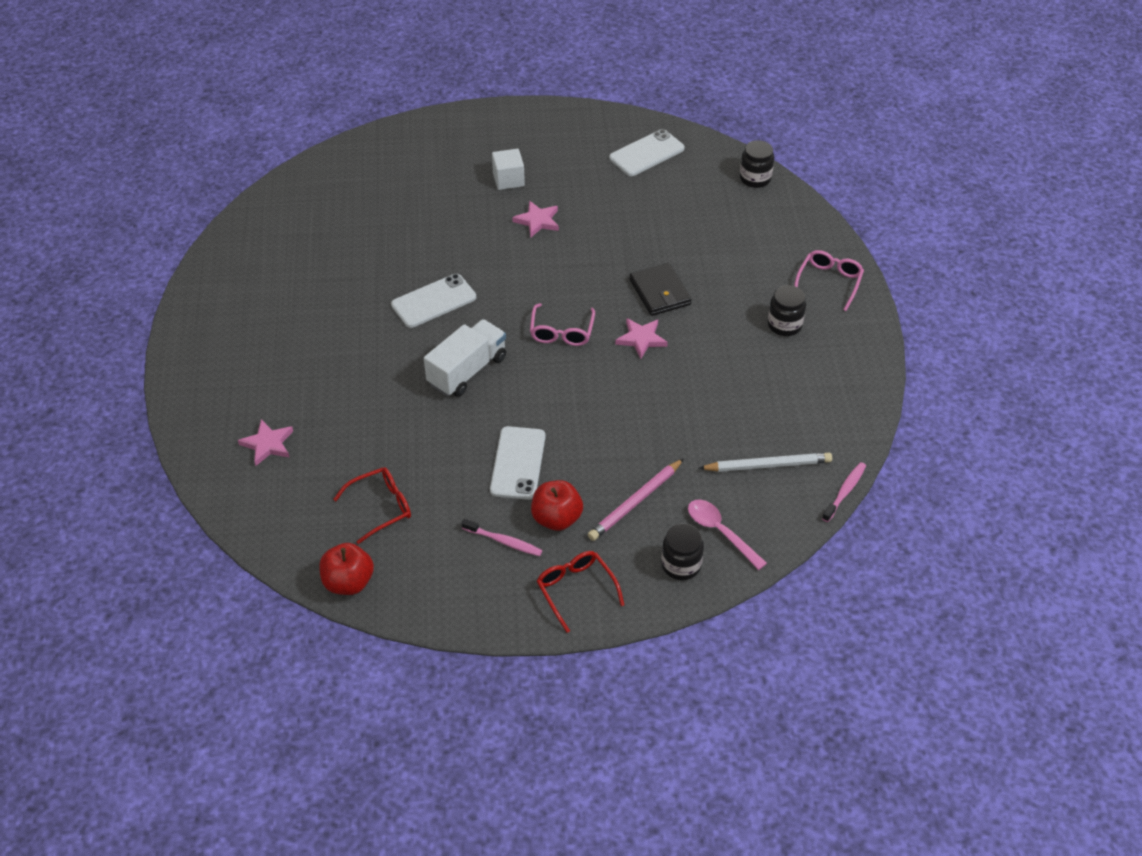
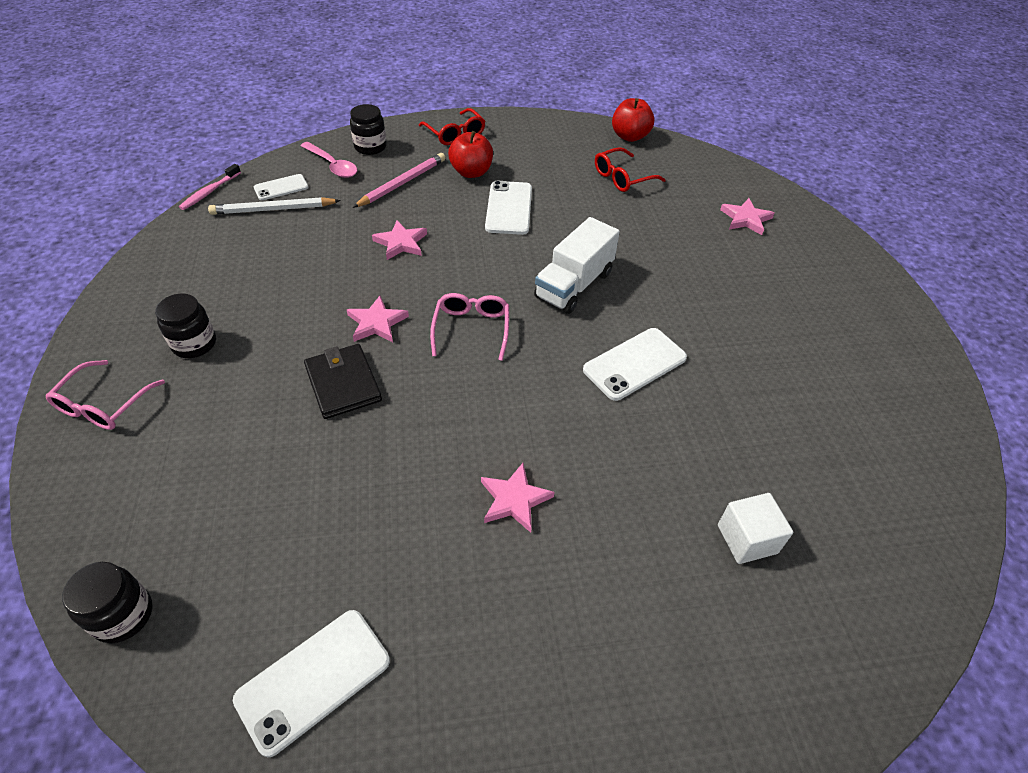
camera: 175 degrees right, 0 degrees up
(504, 541) = (514, 159): pink toothbrush -> none
(508, 179) = (573, 592): white cube -> white cube (747, 539)
(629, 420) = (401, 243): none -> pink star
(769, 497) = (281, 187): none -> white phone

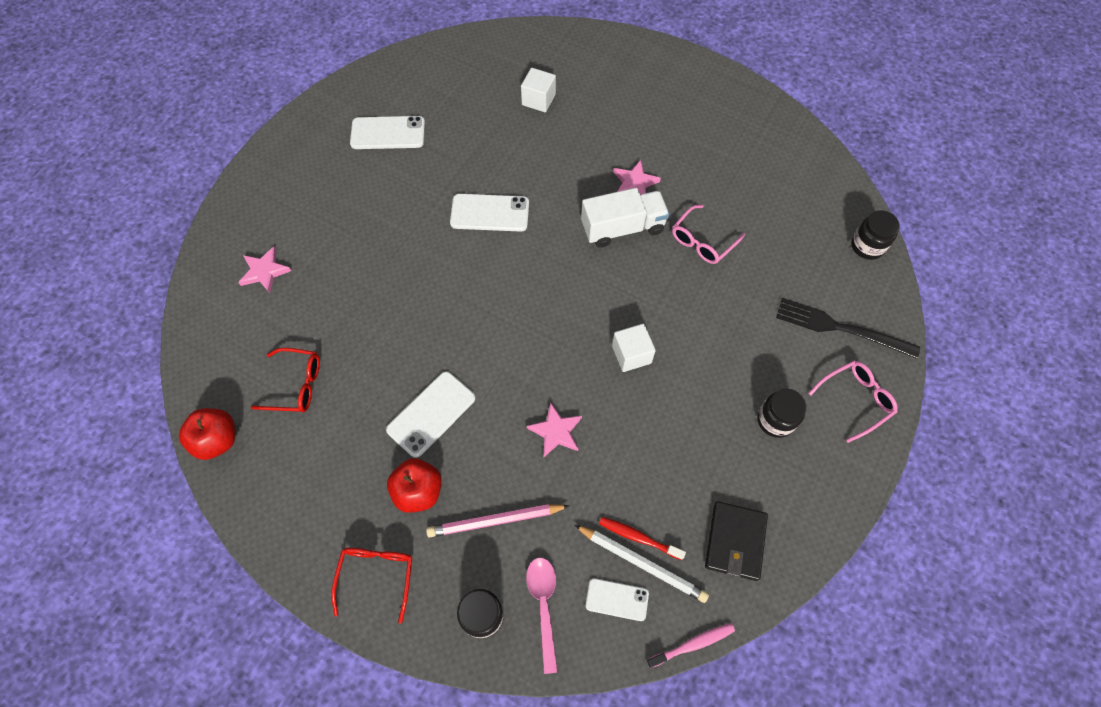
camera: 140 degrees left, 15 degrees up
(140, 472) = (840, 328): none -> black fork
(285, 220) = (638, 537): none -> red toothbrush
(313, 679) = (783, 166): white phone -> white phone (388, 133)
(343, 384) = (685, 315): black wallet -> black wallet (735, 541)
(376, 323) = (631, 354): pink star -> white cube
(471, 329) = (569, 305): pink glasses -> pink glasses (702, 241)
(574, 285) = (463, 296): white truck -> white truck (622, 228)

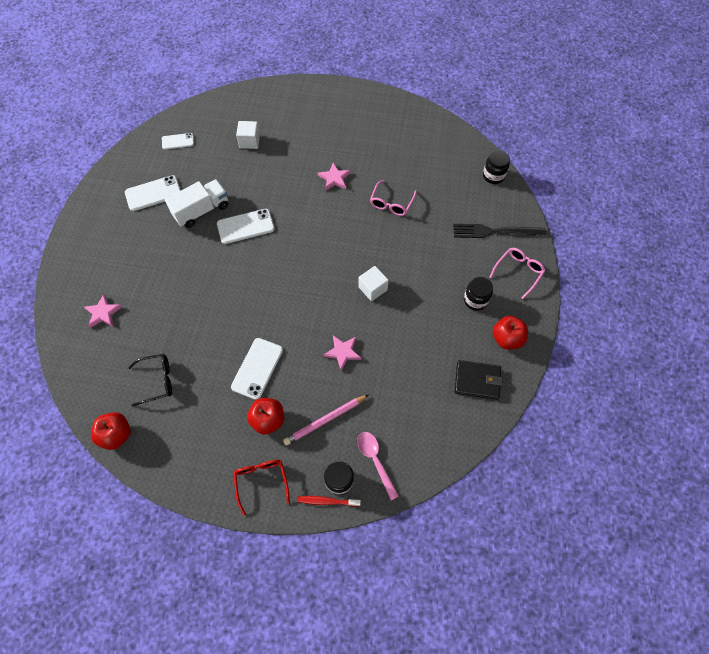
camera: 20 degrees left, 0 degrees up
(296, 385) = (157, 381): red glasses -> black glasses
(617, 599) = (419, 440): white phone -> white phone (178, 141)
(622, 228) = (337, 210): white truck -> white truck (201, 210)
(638, 537) = (418, 399): red toothbrush -> red toothbrush (327, 501)
(642, 563) = (426, 413): white pencil -> none
(693, 644) = (474, 450): pink toothbrush -> none
(735, 541) = (477, 380): black wallet -> black wallet turned 75 degrees counterclockwise
(802, 494) = (507, 339): none -> red apple

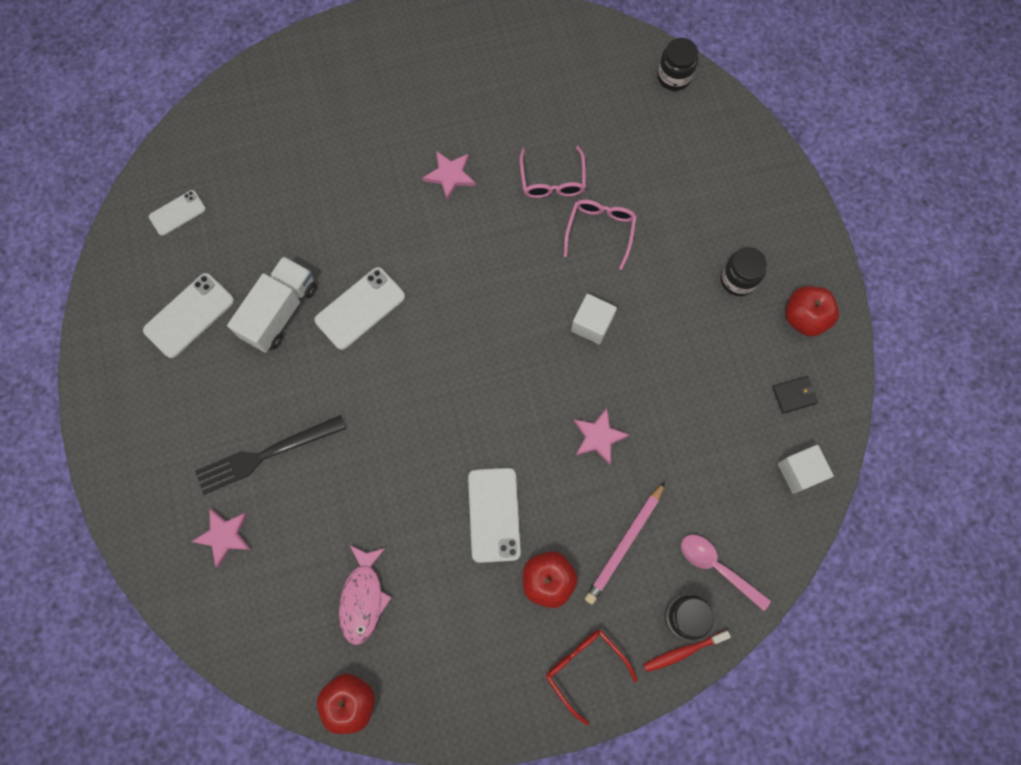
camera: 25 degrees left, 10 degrees up
(157, 381) = (363, 598): black glasses -> pink fish
(249, 141) = (290, 167): white cube -> white cube (799, 472)
(477, 380) = (794, 395): black wallet -> black wallet, size x0.58
(495, 231) = (716, 164): black fork -> black fork (265, 454)
(518, 272) = (775, 212): pink glasses -> pink glasses (600, 231)

